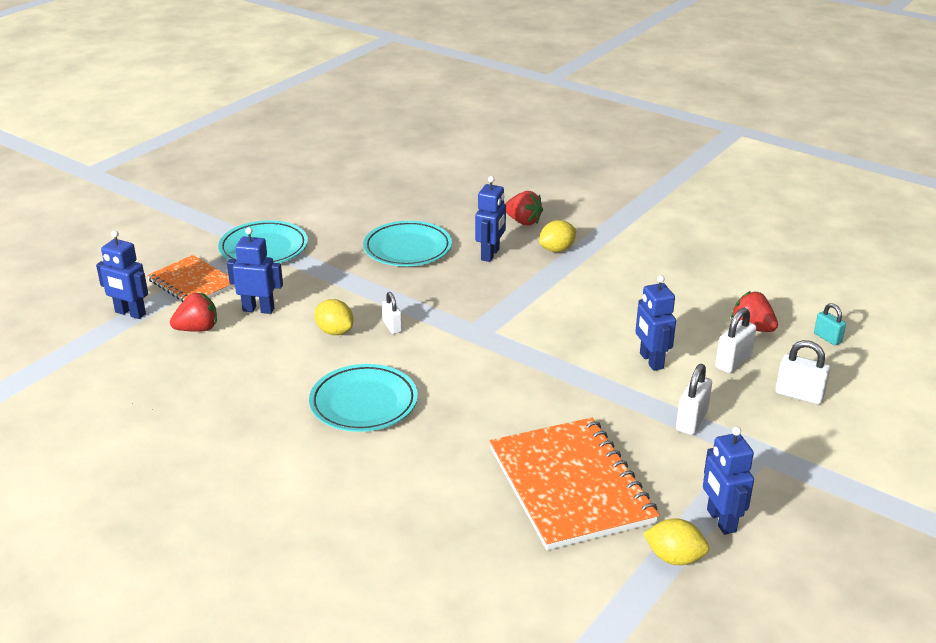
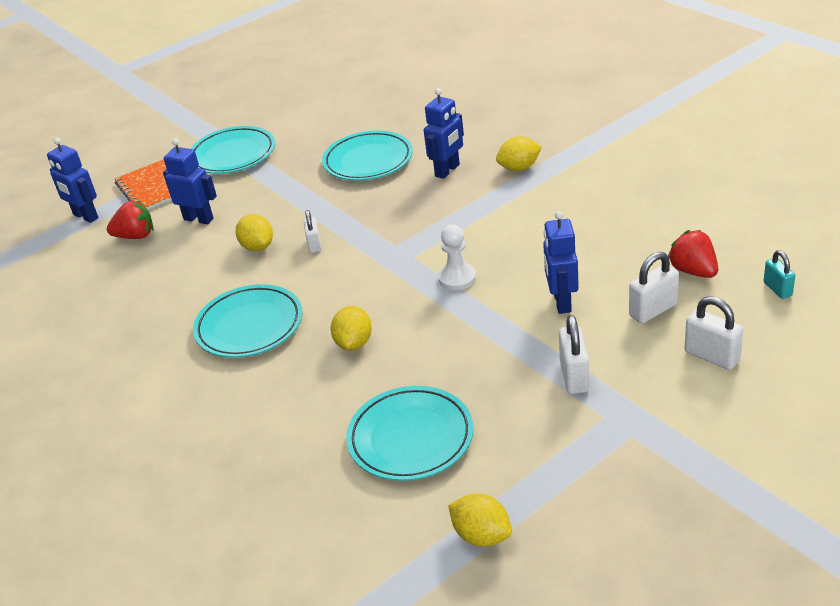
camera: 20 degrees right, 5 degrees up
(476, 410) = (354, 343): none -> yellow lemon
(523, 221) = (498, 135): red strawberry -> none
(546, 347) = (457, 278): none -> white pawn
(570, 485) = (410, 438): orange notebook -> turquoise plate
(691, 421) = (574, 376): white padlock -> white padlock turned 45 degrees counterclockwise
(720, 521) = (552, 498): blue robot -> none

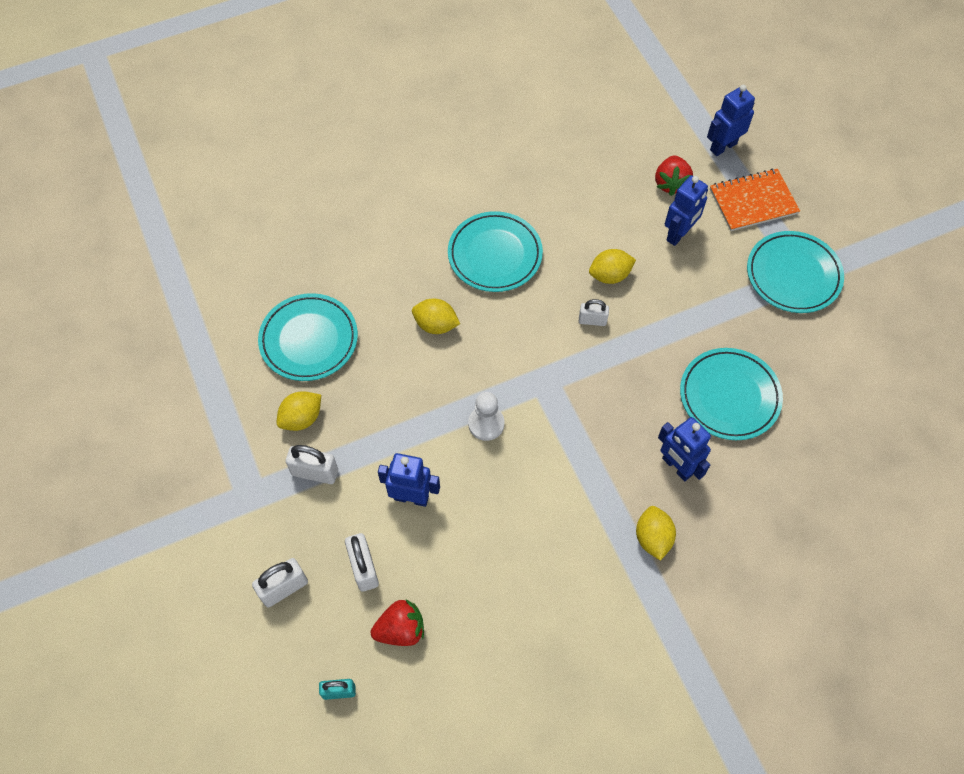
camera: 100 degrees right, 25 degrees up
(482, 535) = (197, 360): yellow lemon -> yellow lemon (302, 418)

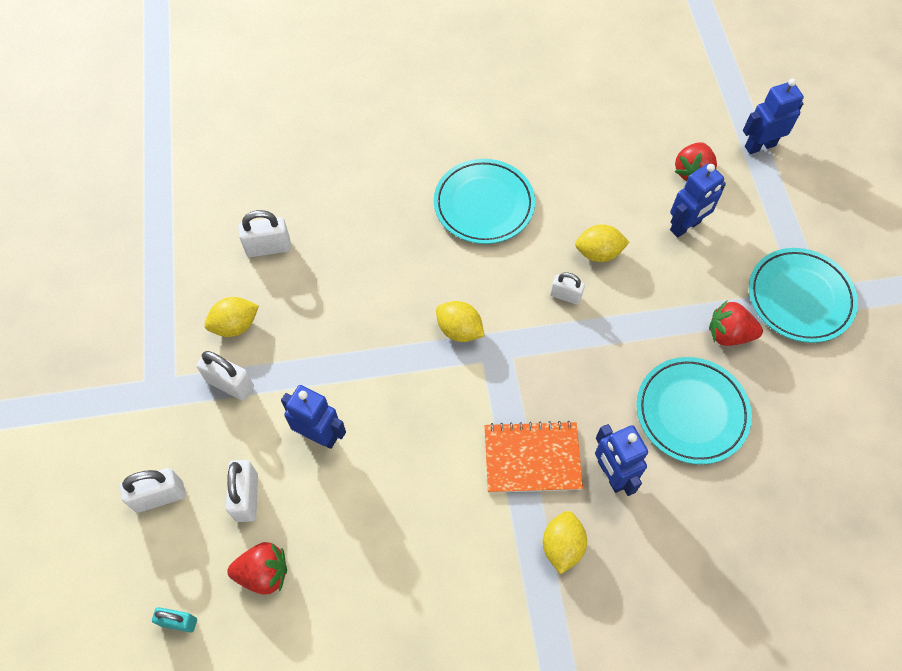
camera: 15 degrees right, 0 degrees up
(309, 340) = (268, 248): turquoise plate -> white padlock
(436, 325) = (401, 262): yellow lemon -> yellow lemon (459, 330)
(486, 424) = (420, 377): white pawn -> none
(742, 321) = (728, 334): none -> red strawberry
(753, 201) = (777, 210): orange notebook -> orange notebook (532, 458)

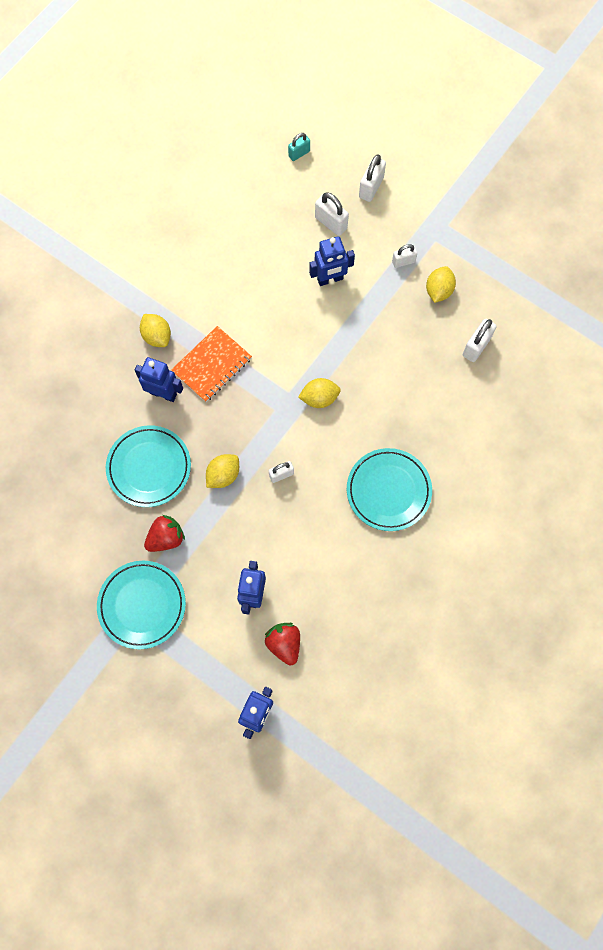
camera: 135 degrees right, 10 degrees up
(230, 384) = (403, 261): white padlock -> white padlock, size x0.66
(263, 573) = (285, 202): red strawberry -> none
(598, 253) = (289, 522): yellow lemon -> yellow lemon (223, 475)

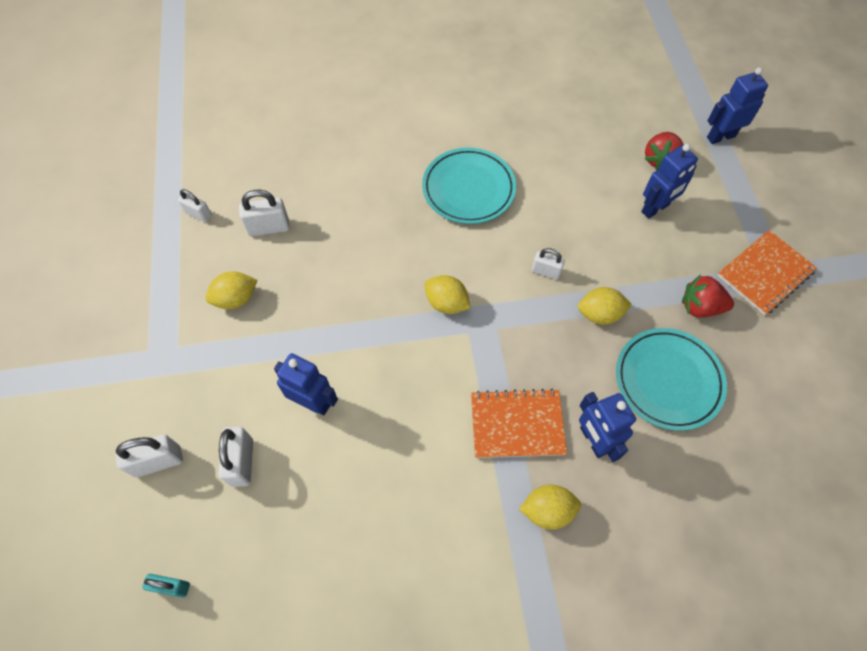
camera: 135 degrees left, 10 degrees down
(142, 605) = (765, 273): turquoise plate -> orange notebook
(157, 336) = (547, 510): yellow lemon -> yellow lemon turned 75 degrees clockwise
(403, 261) = (229, 354): white padlock -> white padlock (198, 214)

